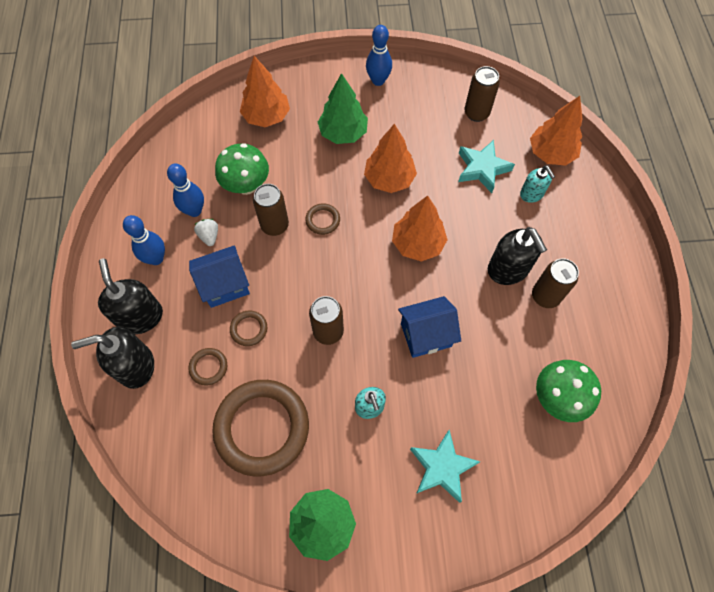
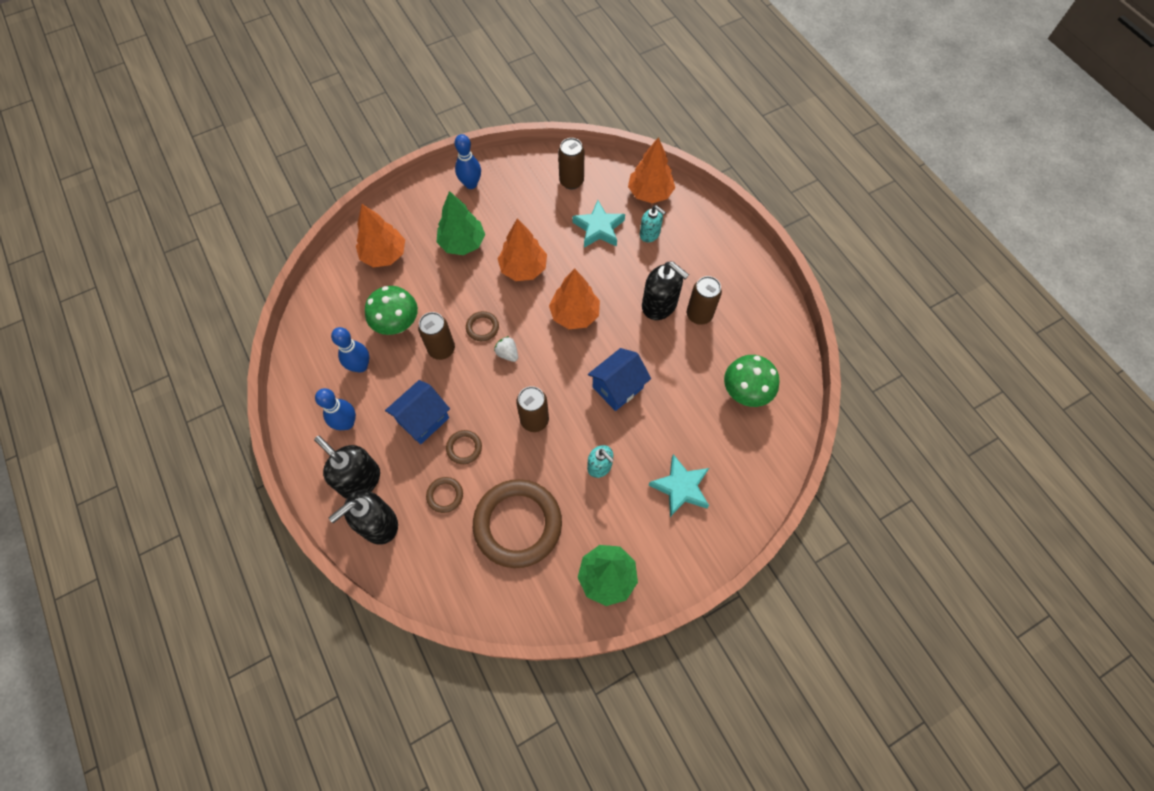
camera: 25 degrees left, 0 degrees up
(209, 236) = (386, 383): white strawberry -> white strawberry (507, 354)

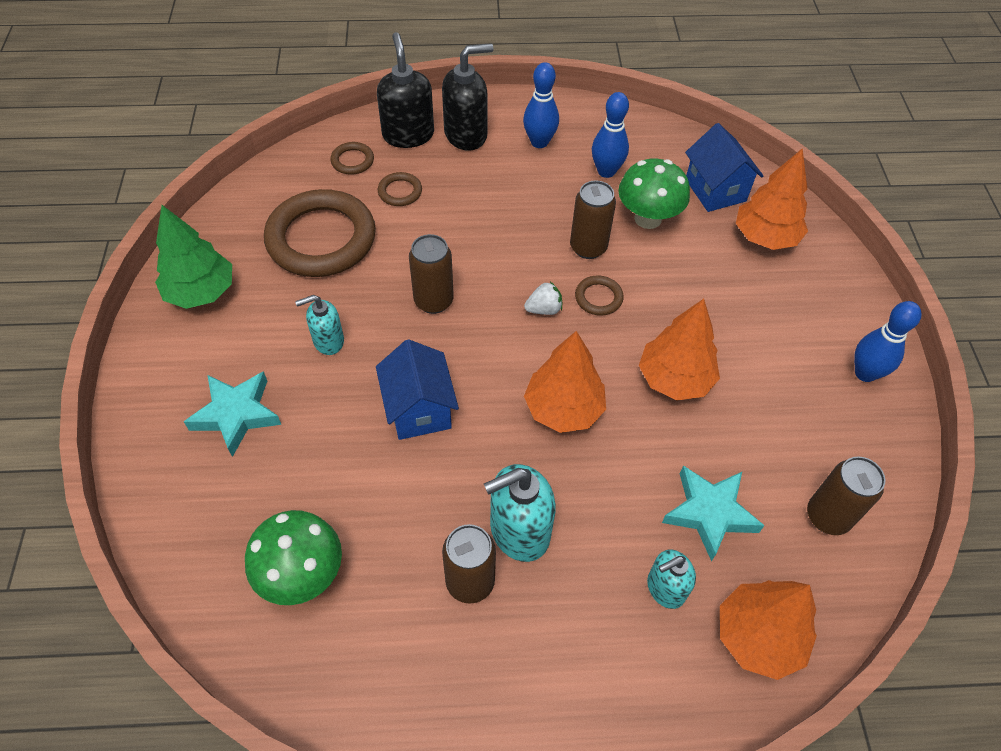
camera: 115 degrees right, 10 degrees down
(423, 420) = (502, 202): blue house -> blue house (715, 190)
(462, 243) = (751, 324): green tree -> none
(464, 448) = (443, 225): brown ring -> brown ring (352, 161)
(659, 305) = (519, 531): black soap dispenser -> turquoise soap dispenser

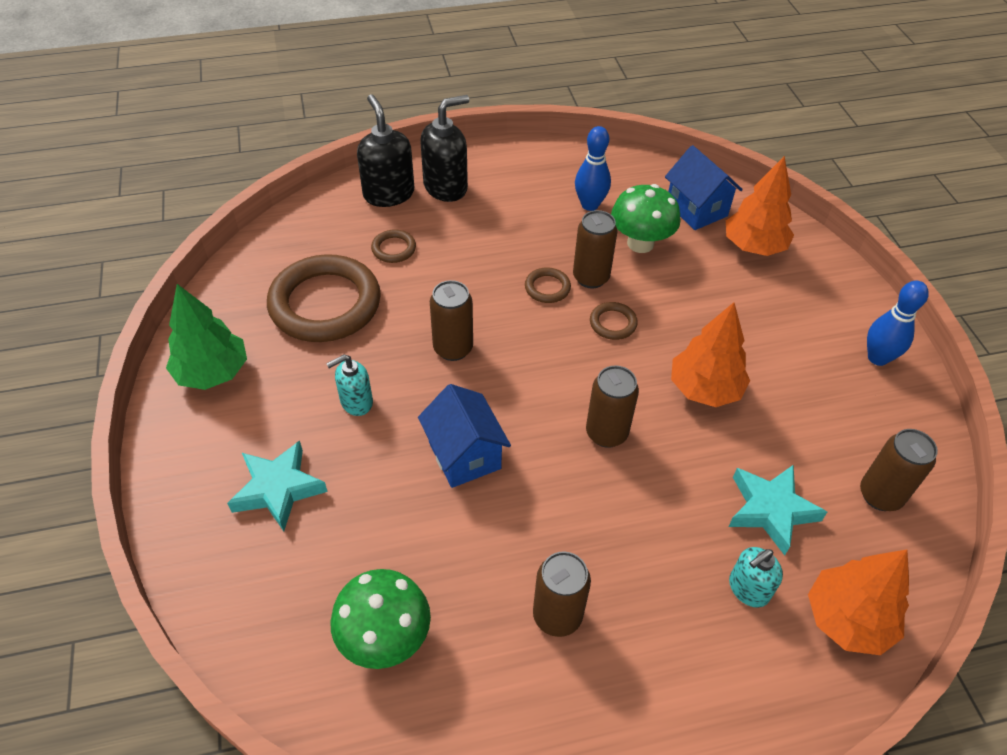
camera: 10 degrees left, 5 degrees down
(352, 161) = (339, 225): brown ring -> brown ring (547, 288)
(519, 531) = (593, 557): turquoise soap dispenser -> none
(539, 142) = (519, 186): blue bowling pin -> none
(544, 309) = (563, 341): white strawberry -> none
(563, 409) = (606, 433): orange tree -> brown can

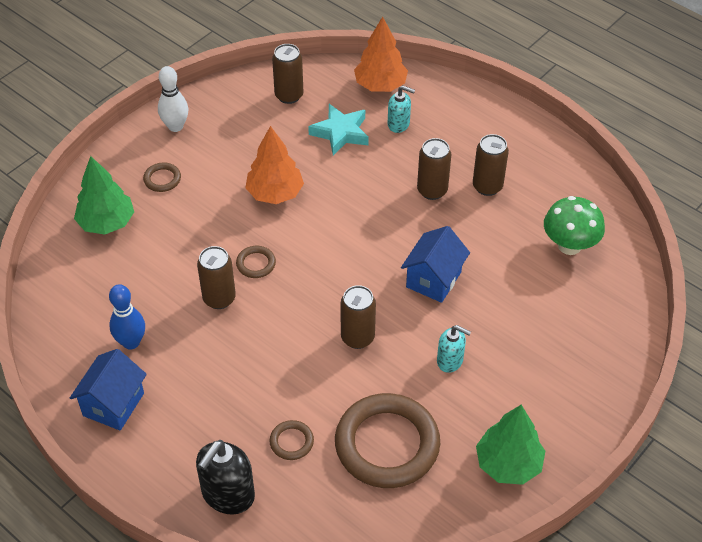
camera: 125 degrees left, 0 degrees up
(278, 489) = (545, 354): turquoise star -> none
(446, 187) = (185, 457): black soap dispenser -> none
(547, 288) = (251, 318): brown ring -> brown ring (162, 179)
(606, 433) = (353, 222): brown can -> brown can (432, 190)
(640, 243) = (155, 288): green mushroom -> none
(696, 209) = (85, 273): blue house -> blue house (113, 404)
(753, 246) = (106, 223): orange tree -> green tree
(877, 358) = (175, 126): blue bowling pin -> white bowling pin

